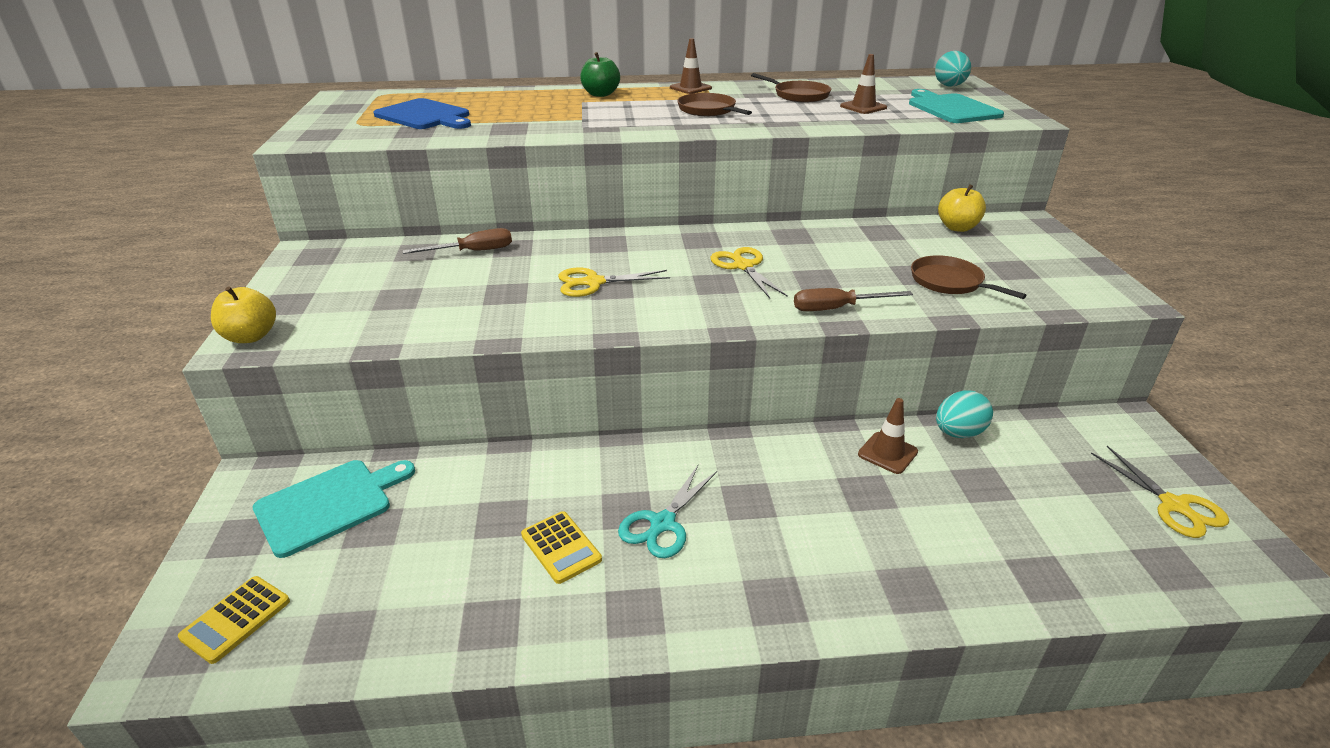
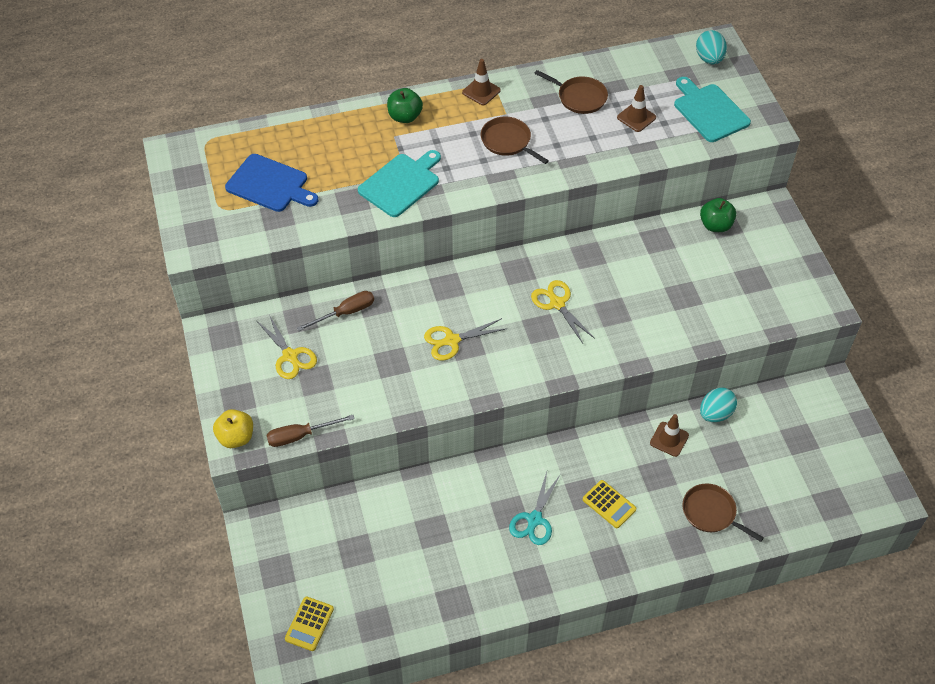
camera: 10 degrees left, 20 degrees up
(329, 504) = (319, 538): turquoise cutting board -> turquoise cutting board (401, 183)
(561, 547) = (477, 547): yellow calculator -> yellow calculator (609, 504)
(837, 308) = (630, 347): brown screwdriver -> brown screwdriver (300, 436)
(949, 282) = (707, 303): brown pan -> brown pan (711, 513)
(957, 227) = (715, 225): yellow apple -> green apple
(1174, 505) = (843, 456): yellow scissors -> yellow scissors (290, 356)

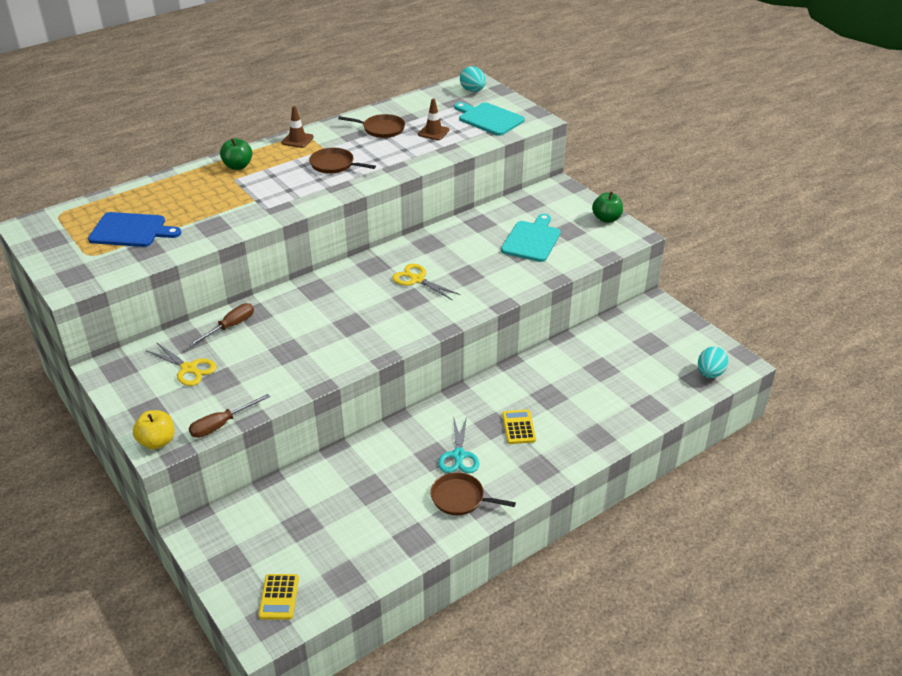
camera: 20 degrees left, 15 degrees down
(401, 183) = (253, 207): turquoise cutting board -> turquoise cutting board (532, 240)
(452, 340) = (336, 324): yellow scissors -> none
(609, 504) = (518, 427): yellow calculator -> yellow calculator turned 120 degrees counterclockwise
(669, 439) = (546, 369): brown traffic cone -> none
(711, 513) = (607, 410): brown pan -> brown pan (460, 498)
(715, 225) = (521, 205): green apple -> green apple (606, 219)
(715, 414) = (575, 343): turquoise egg -> turquoise egg (710, 373)

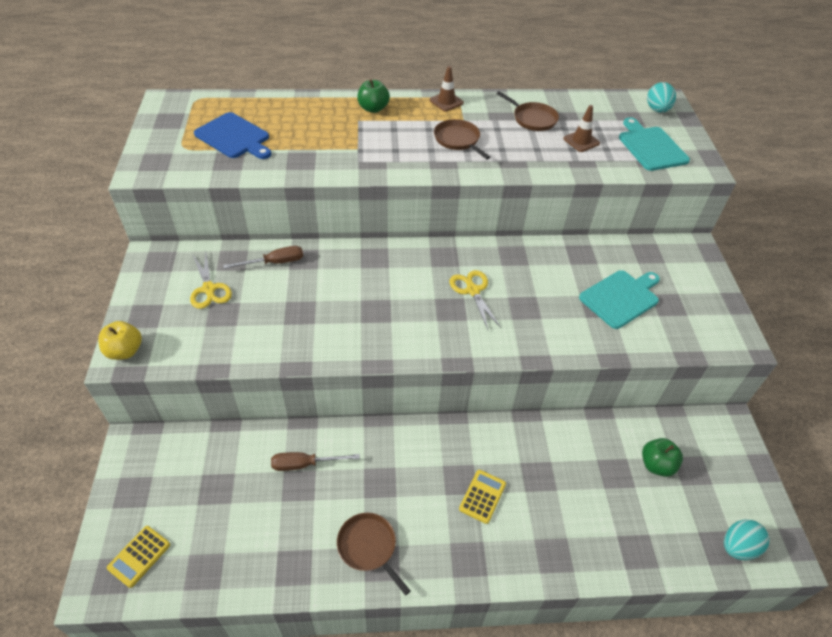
camera: 30 degrees right, 10 degrees up
(221, 424) = (186, 362): brown screwdriver -> brown screwdriver (305, 464)
(459, 455) = (402, 496): turquoise scissors -> none
(606, 219) = (722, 308): green apple -> green apple (656, 465)

